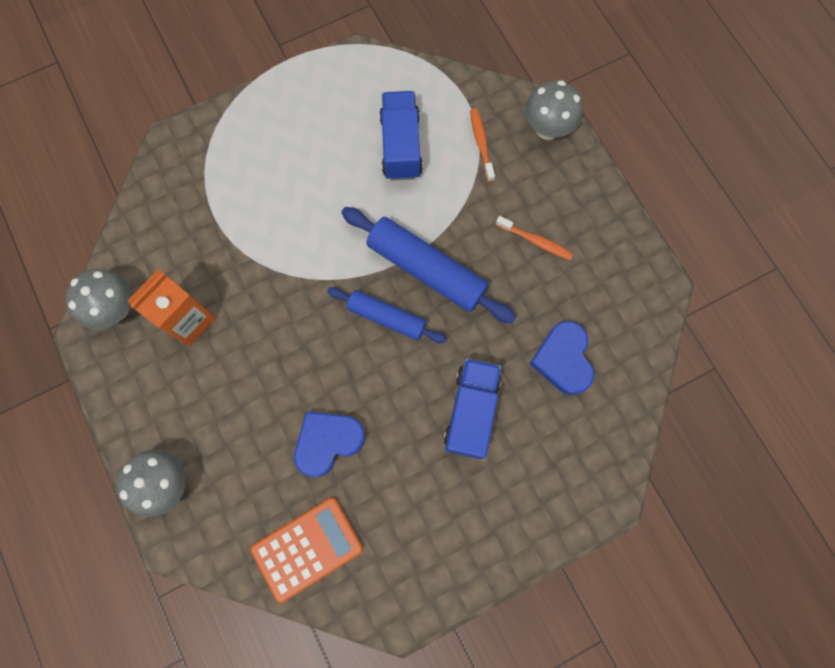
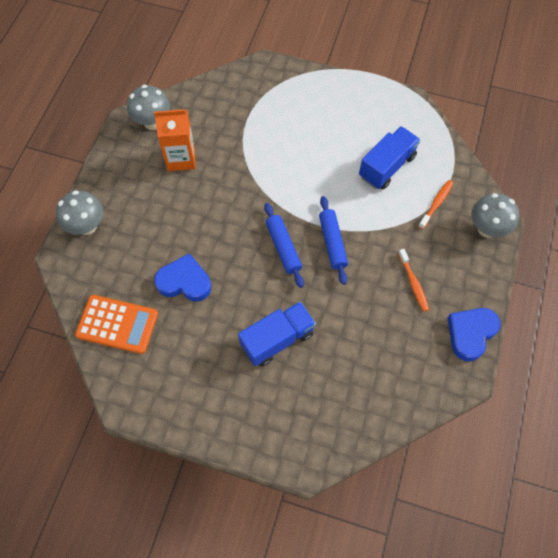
camera: 45 degrees right, 10 degrees down
(427, 269) = (332, 243): blue rolling pin -> blue rolling pin, size x0.62
(563, 359) = (360, 362): blue heart -> blue heart (470, 333)

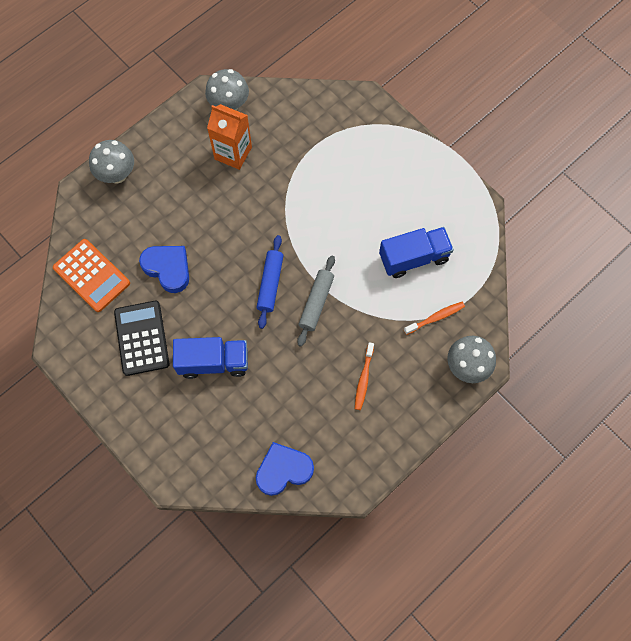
camera: 30 degrees right, 5 degrees up
(199, 354) = (141, 338): none -> black calculator
(332, 243) = (316, 303): blue rolling pin -> grey rolling pin
(470, 333) = (383, 452): blue heart -> blue heart (283, 470)

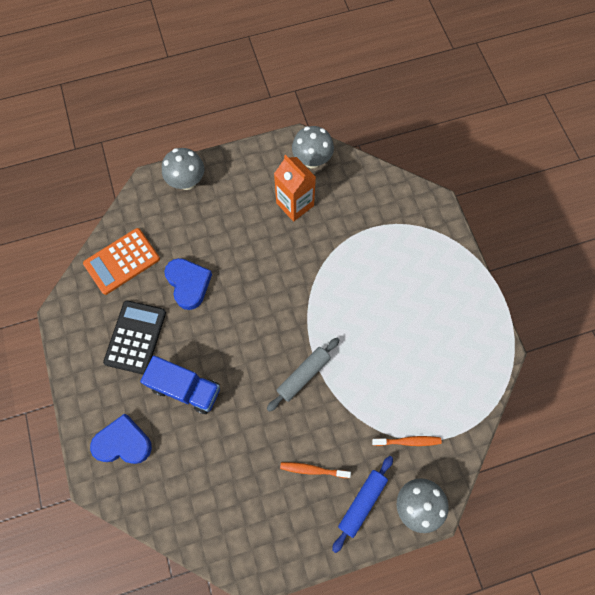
camera: 25 degrees right, 0 degrees up
(92, 275) = (122, 261): orange calculator -> orange calculator turned 75 degrees clockwise
(270, 284) = (270, 338): blue rolling pin -> blue rolling pin (362, 502)
(283, 470) = (198, 522): blue heart -> blue heart (123, 442)
(363, 379) = (312, 469): orange toothbrush -> orange toothbrush turned 60 degrees clockwise
(413, 258) = (413, 373): blue truck -> none

